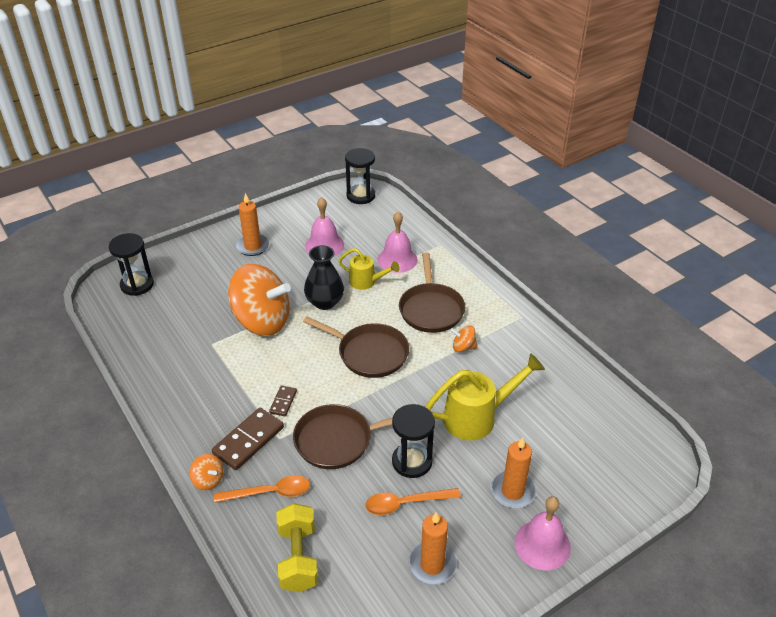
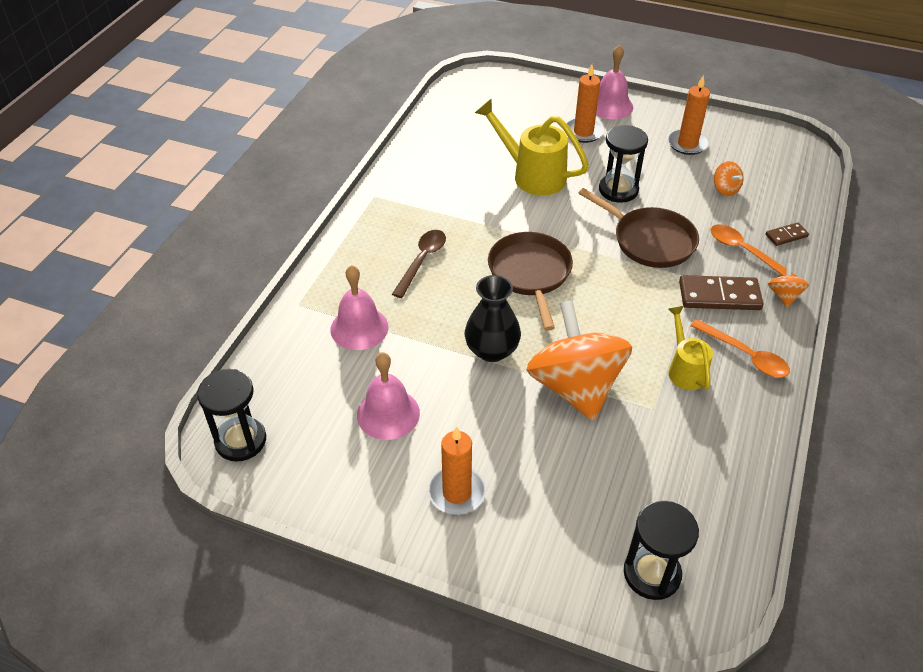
camera: 125 degrees left, 5 degrees up
(283, 402) = (654, 299): brown domino -> brown domino (786, 235)
(298, 558) = (768, 206): yellow dumbbell -> none
(366, 282) = (424, 333): yellow watering can -> yellow watering can (685, 369)
(406, 503) = (658, 176): orange spoon -> orange spoon (745, 355)
(431, 309) = (422, 261): brown pan -> brown spoon
(463, 347) = (456, 216): orange spinning top -> orange spinning top (725, 189)

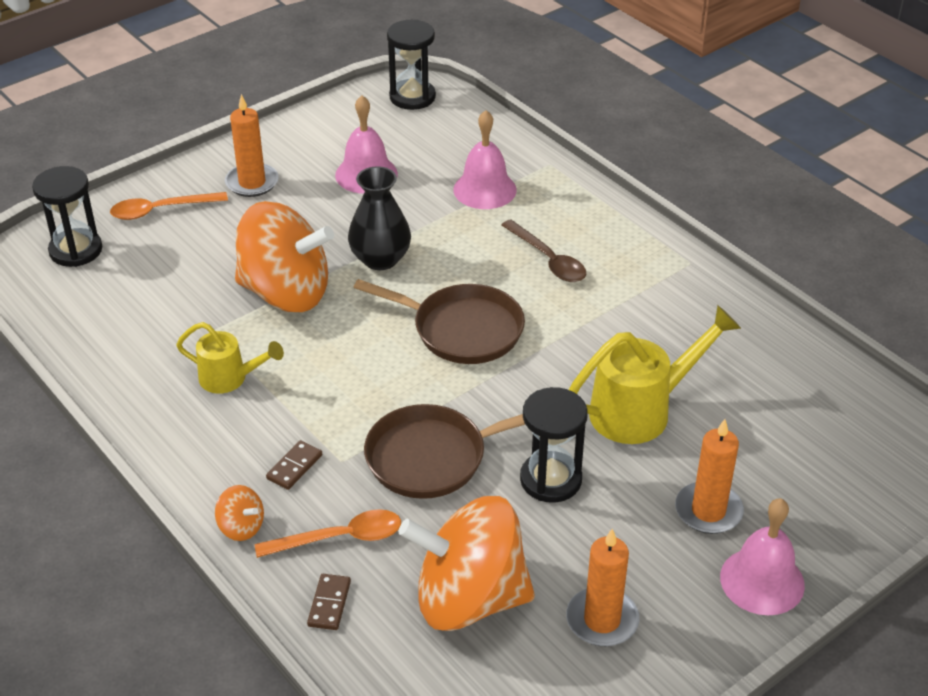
camera: 120 degrees right, 5 degrees down
(719, 296) = (294, 467): brown domino -> brown domino, size x0.53
(725, 189) = (469, 598): orange spinning top -> orange spinning top, size x2.48
(745, 355) = (200, 435): orange spoon -> orange spoon (161, 210)

